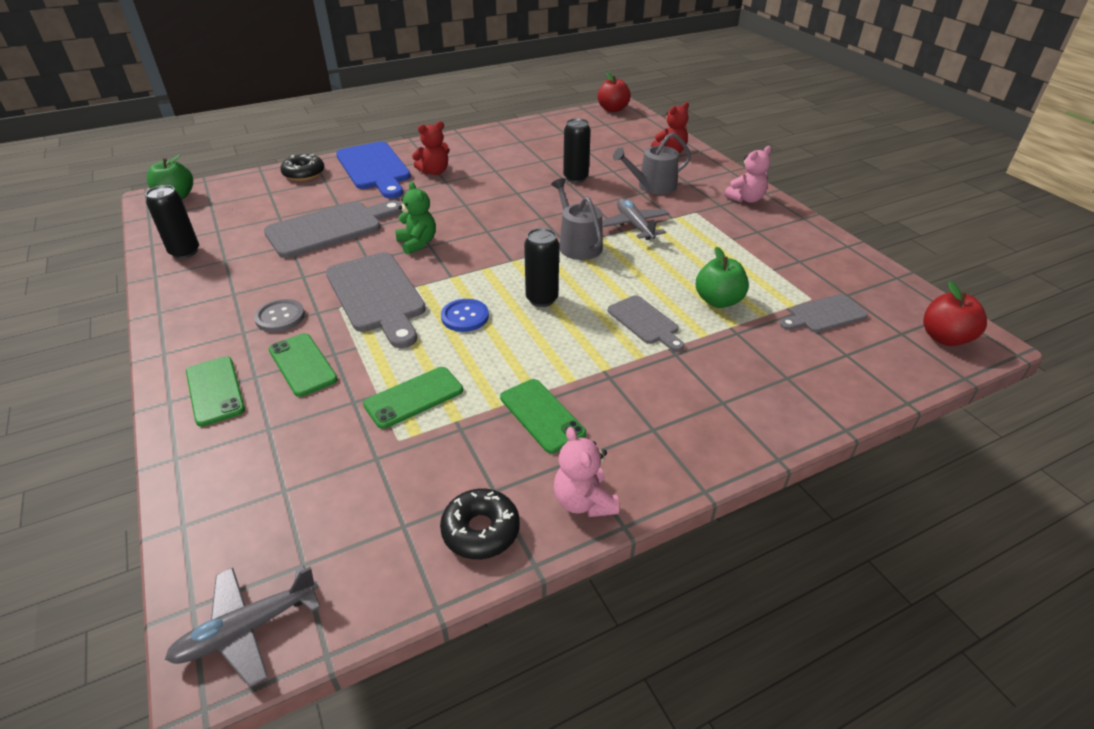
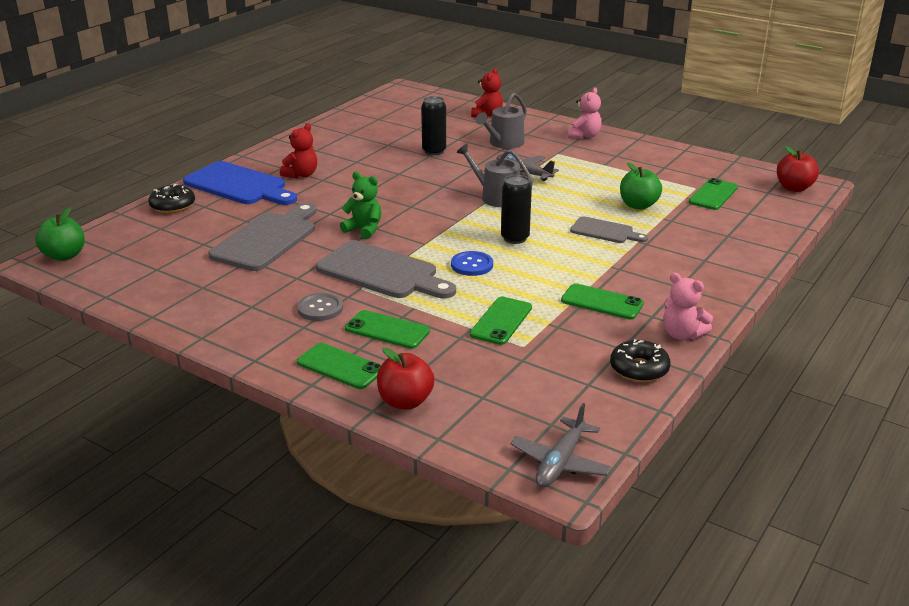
camera: 30 degrees left, 10 degrees down
(185, 252) = (151, 292): black can -> none
(613, 109) = (397, 91): red apple -> red apple (405, 401)
(824, 315) = (713, 195): grey cutting board -> green phone

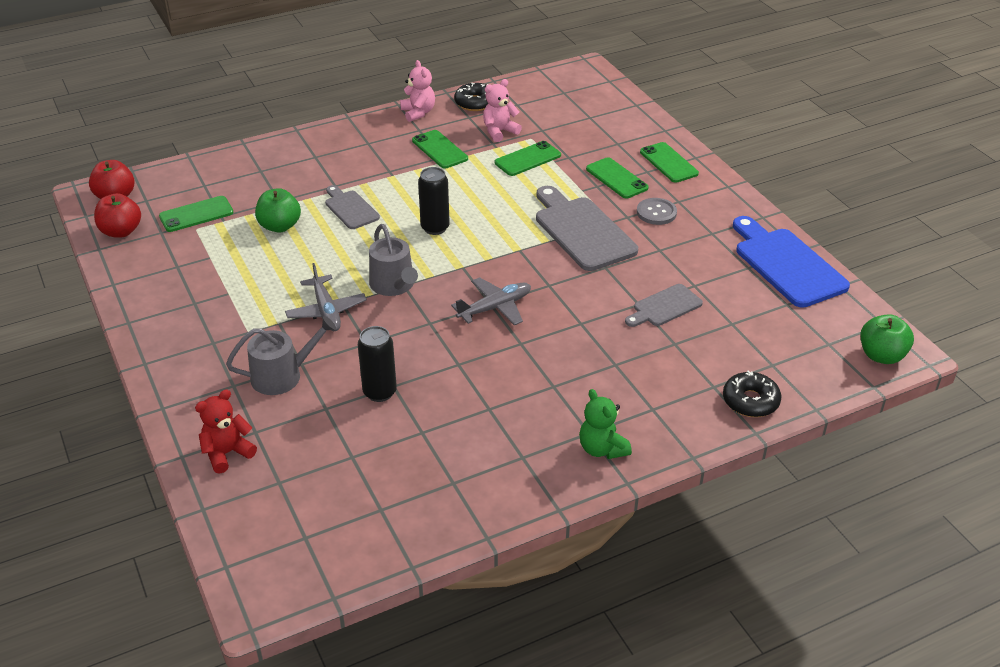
camera: 150 degrees left, 10 degrees up
(239, 185) = (658, 412): blue cutting board -> blue cutting board (786, 264)
(267, 239) = (664, 307): grey cutting board -> grey cutting board, size x0.56
(301, 175) = (573, 405): red teddy bear -> none
(364, 229) = (562, 287): green teddy bear -> green teddy bear (602, 449)
(405, 401) = (640, 129): red apple -> red apple (121, 231)
(472, 265) = (500, 213): blue button -> none
(560, 463) = (579, 75): grey plane -> grey plane (495, 308)
(584, 136) = (176, 352): pink teddy bear -> pink teddy bear (499, 132)

